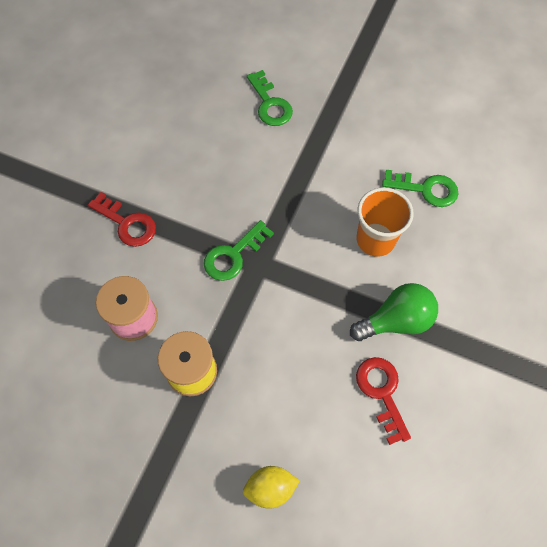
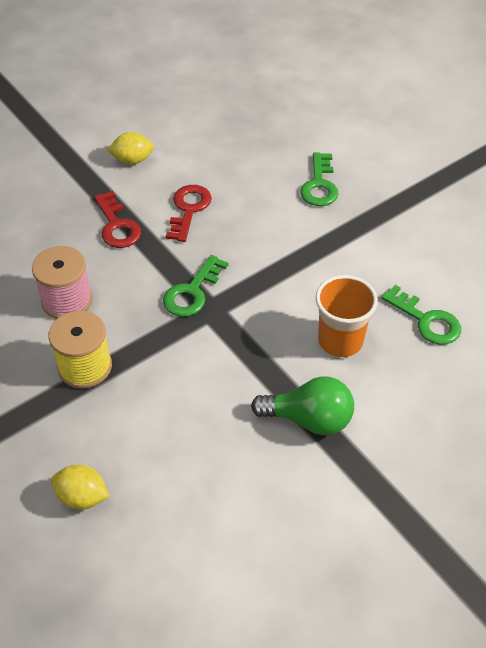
camera: 30 degrees right, 15 degrees down
(96, 152) = (132, 160): none -> yellow lemon
(233, 255) = (192, 292): green key -> green key turned 45 degrees counterclockwise
(382, 392) = (248, 473): red key -> red key (189, 209)

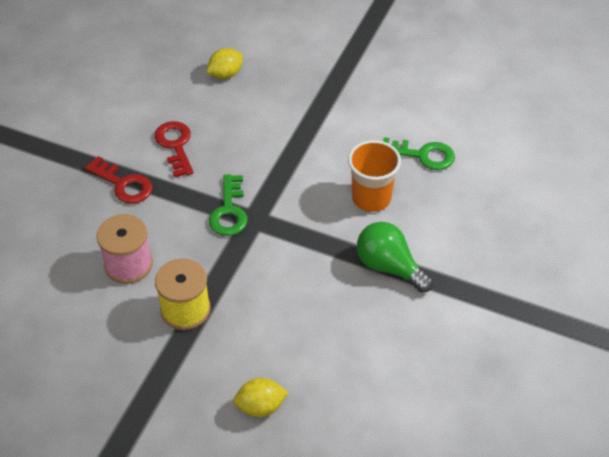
camera: 30 degrees left, 0 degrees up
(132, 160) = (93, 123): yellow lemon -> yellow lemon (225, 74)
(309, 419) = (389, 267): green light bulb -> green light bulb turned 120 degrees counterclockwise
(319, 185) = (269, 82): green key -> none

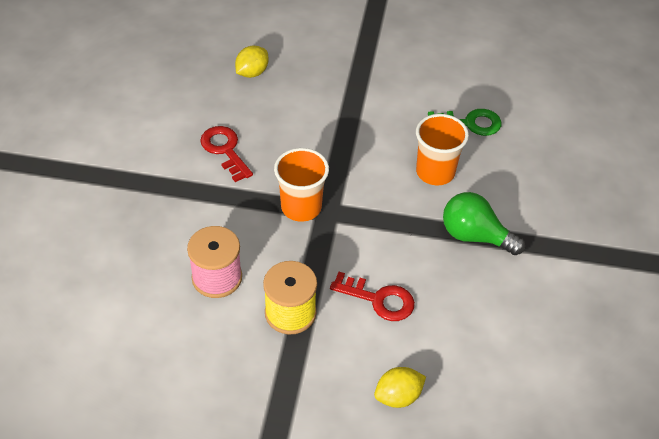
camera: 15 degrees left, 0 degrees up
(123, 184) = (185, 197): red key -> red key (379, 299)
(229, 211) = (301, 207): green key -> orange cup

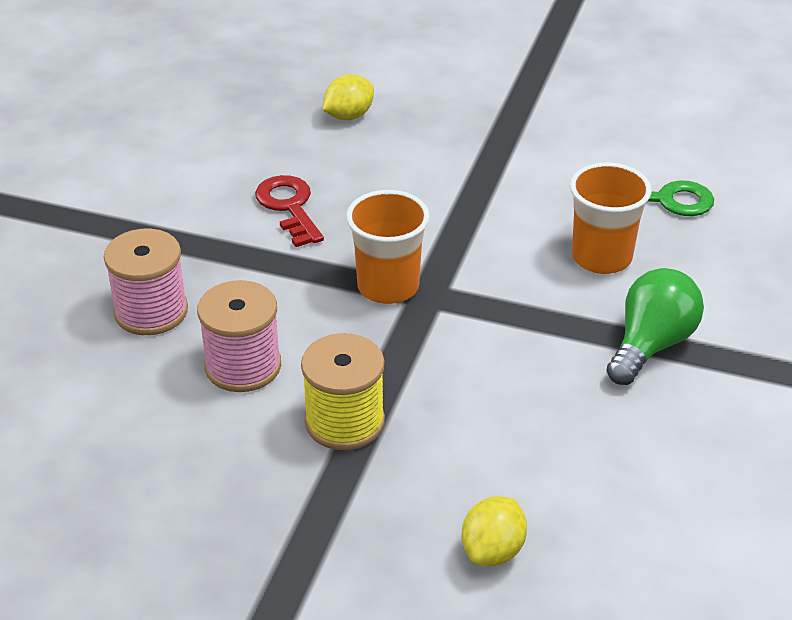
camera: 10 degrees right, 10 degrees down
(148, 241) = (151, 311): none -> pink spool
(379, 299) = (485, 416): red key -> none
(398, 396) = (493, 551): yellow lemon -> yellow lemon turned 45 degrees counterclockwise
(475, 236) = (651, 345): green light bulb -> green light bulb turned 90 degrees clockwise

